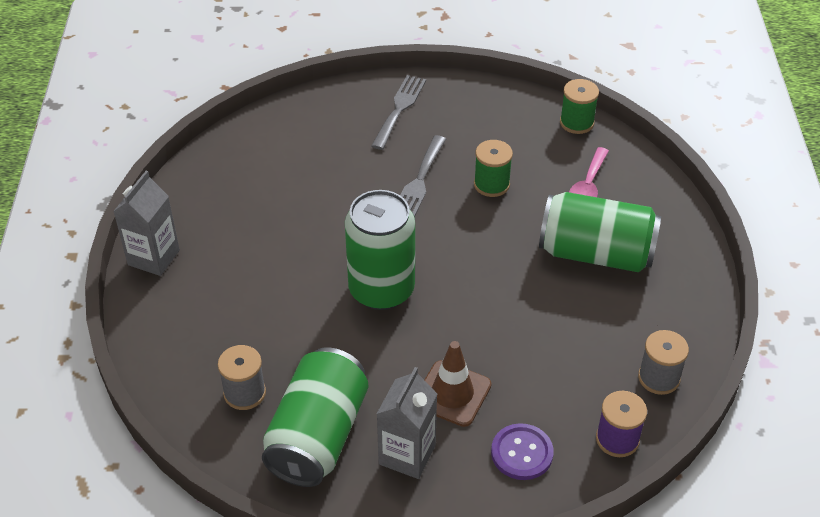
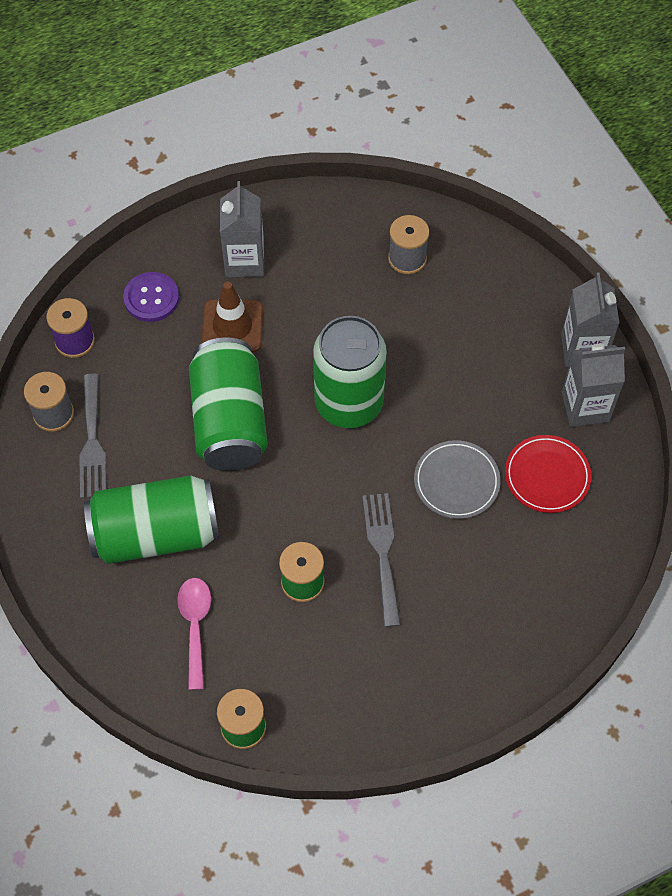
camera: 155 degrees right, 15 degrees up
(189, 217) = (585, 407): none -> grey carton
(258, 184) = (547, 476): none -> red plate
(317, 435) = (325, 248): green can -> green can (230, 421)
(331, 205) = (456, 481): none -> grey plate
(399, 109) = (464, 656): grey fork -> grey fork (92, 442)

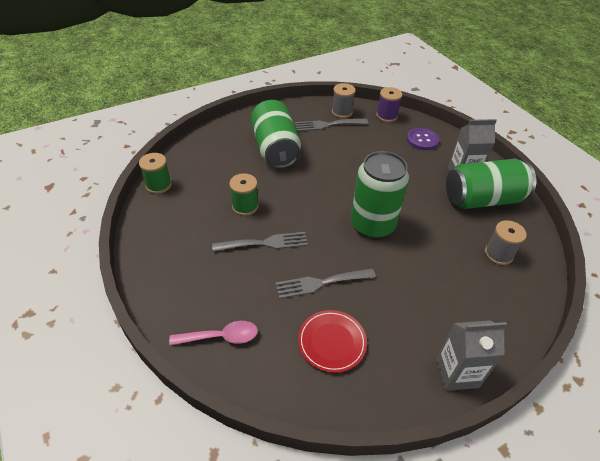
camera: 85 degrees right, 15 degrees down
(195, 626) = (220, 165): pink spoon -> pink spoon (220, 337)
(230, 421) = (349, 173): green can -> green can (482, 199)
(232, 326) = (414, 171): brown traffic cone -> none
(456, 481) = (320, 283): grey plate -> grey fork
(585, 407) = (400, 373): grey carton -> none

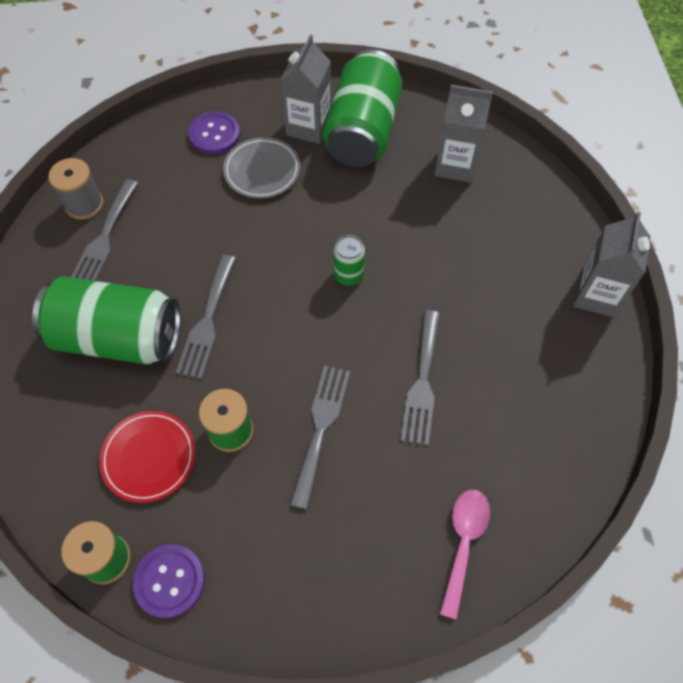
camera: 65 degrees left, 15 degrees up
(154, 211) = (169, 581): none -> purple button
(304, 176) = (207, 321): none -> grey fork
(332, 342) = (516, 407): red plate -> red plate (149, 457)
(372, 225) = (348, 275): green can -> green can, size x0.44
(386, 116) = (133, 150): purple spool -> none
(414, 165) = (262, 170): none -> grey plate
(498, 254) = (455, 165): grey spool -> grey carton

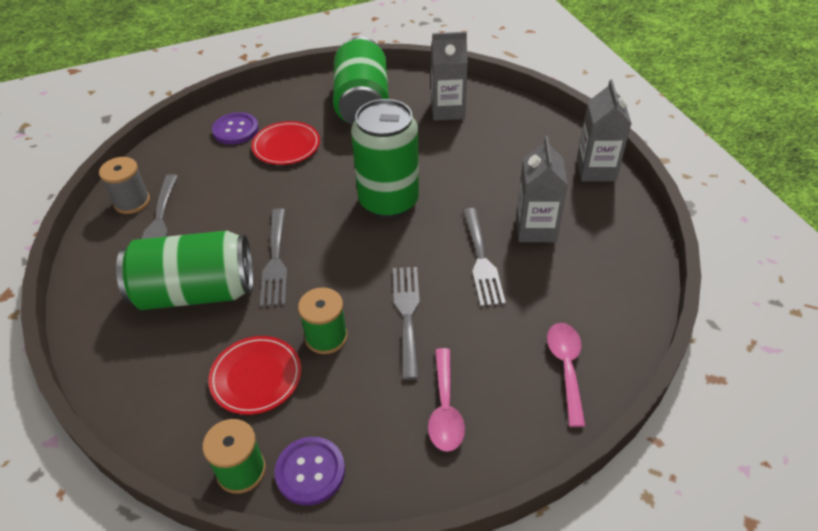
camera: 15 degrees left, 15 degrees down
(262, 170) = (286, 146): grey plate -> red plate
(308, 127) = (316, 109): grey carton -> grey carton (535, 229)
(322, 552) = (445, 408): none -> pink spoon
(348, 275) = (388, 201): green can -> green can, size x2.27

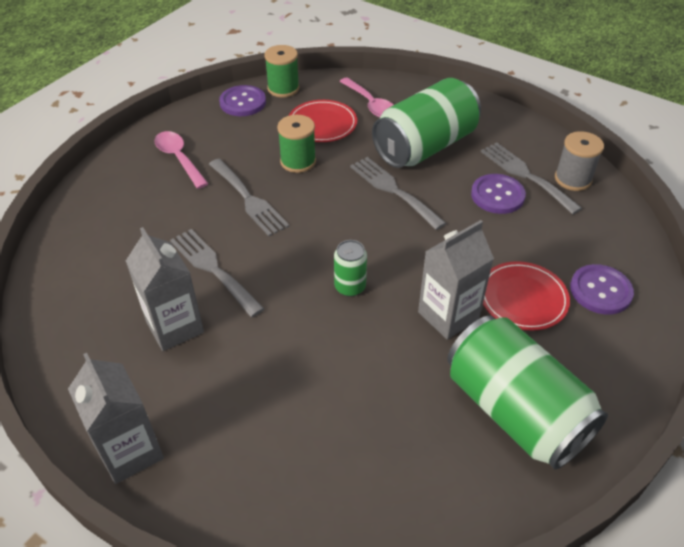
camera: 145 degrees right, 0 degrees up
(204, 216) = (497, 195): none -> purple button
(388, 201) = (350, 287): green can -> green can, size x0.44
(447, 110) = (393, 461): grey carton -> grey carton (448, 315)
(566, 368) = (97, 216): pink spoon -> pink spoon (370, 104)

